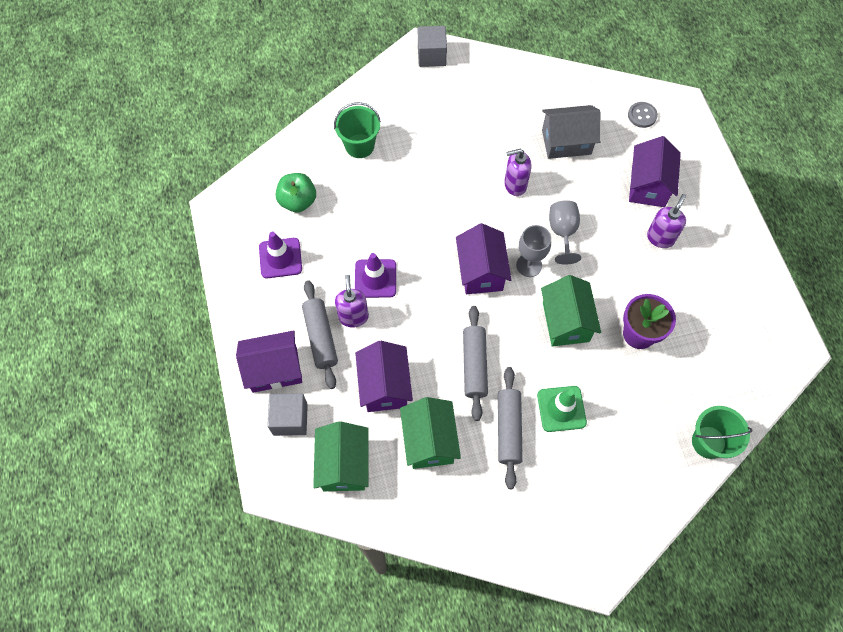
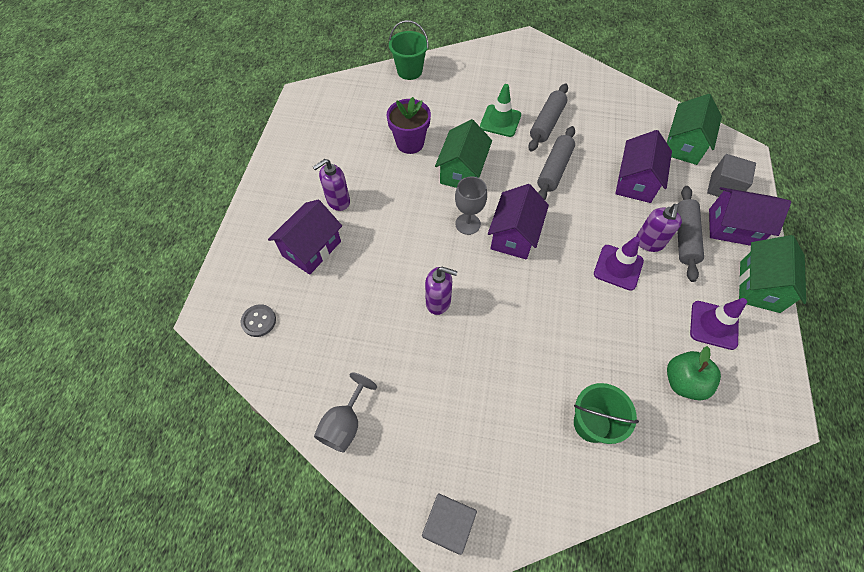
camera: 155 degrees left, 5 degrees down
(429, 441) = (611, 136): green house -> green house (759, 286)
(562, 232) = (420, 239): grey goblet -> grey goblet (345, 424)
(566, 142) = (357, 326): grey house -> none

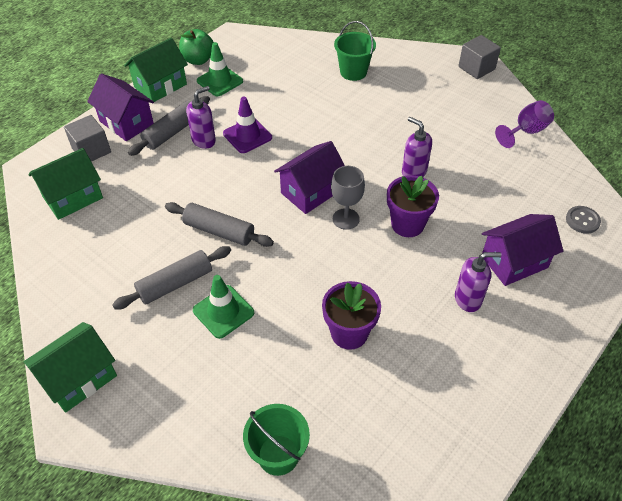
camera: 150 degrees left, 10 degrees down
(345, 424) = (526, 131): grey goblet -> purple goblet
(414, 242) = (407, 224): none -> purple flower pot
(462, 171) = (313, 271): green house -> green house (79, 378)
(554, 169) = (219, 231): grey rolling pin -> grey rolling pin turned 60 degrees clockwise
(635, 182) = (158, 187): purple house -> none
(683, 382) = (274, 66): green apple -> green apple (198, 60)
(713, 325) = (220, 81): purple traffic cone -> green traffic cone

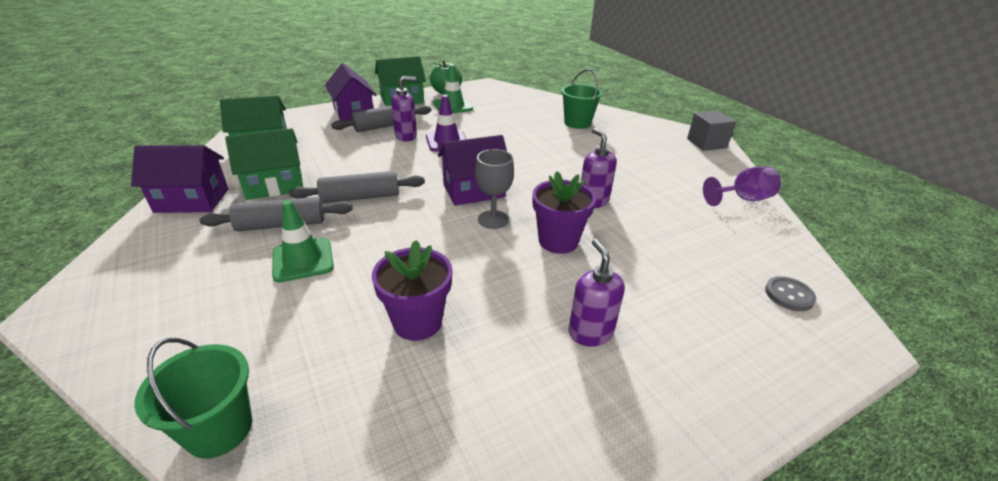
camera: 20 degrees right, 15 degrees down
(79, 378) = (113, 273): green house -> green house (274, 185)
(91, 150) = (309, 123): grey cube -> none
(219, 231) = (360, 197): grey rolling pin -> grey rolling pin turned 60 degrees counterclockwise
(468, 299) = (590, 333): purple soap dispenser -> purple soap dispenser turned 120 degrees counterclockwise
(514, 262) = (673, 311): purple house -> purple house (192, 200)

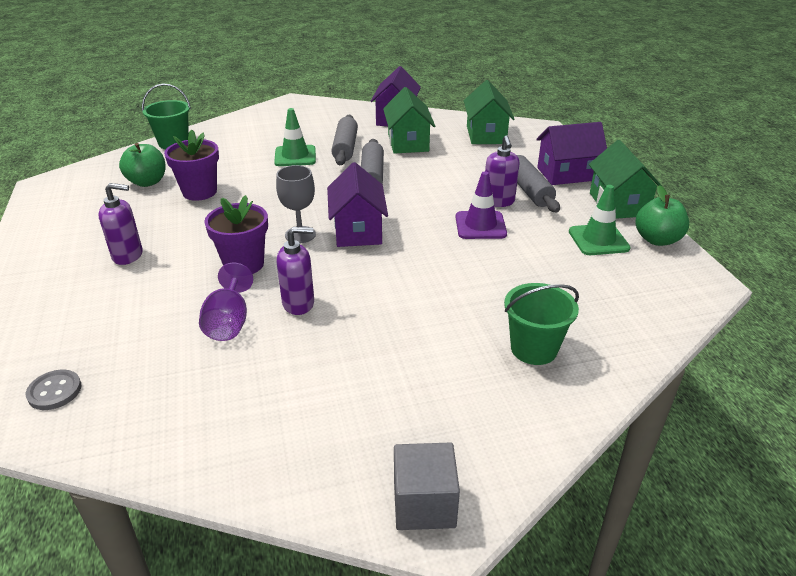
camera: 105 degrees right, 0 degrees up
(392, 399) = (147, 182): none -> green apple
(743, 199) = (228, 453): purple goblet -> purple goblet (229, 322)

